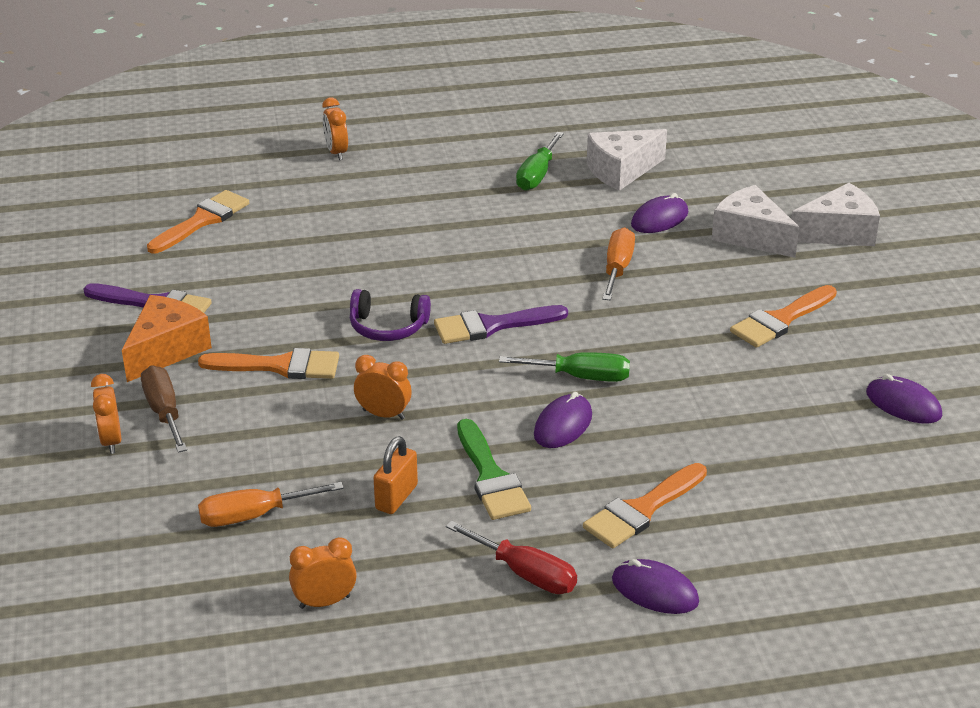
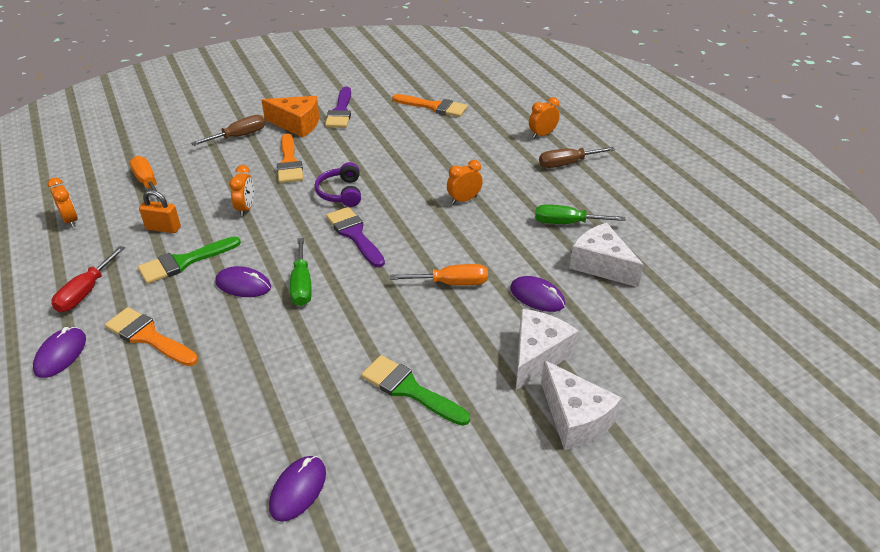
camera: 75 degrees right, 5 degrees up
(111, 441) = (212, 127): orange clock -> orange clock (464, 200)
(415, 150) = (567, 164): none -> brown screwdriver
(780, 320) = (409, 389): orange brush -> green brush

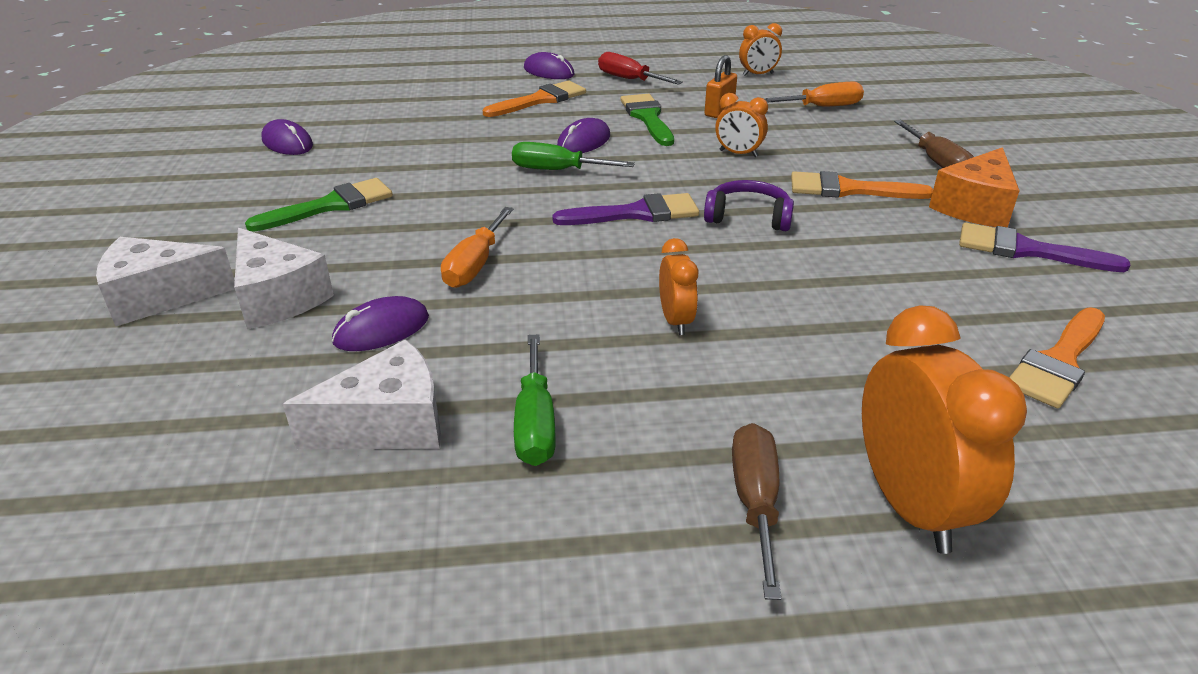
camera: 110 degrees right, 5 degrees down
(542, 134) = (910, 505): orange clock -> orange clock, size x1.91
(567, 223) = (535, 423): green screwdriver -> green screwdriver turned 150 degrees clockwise

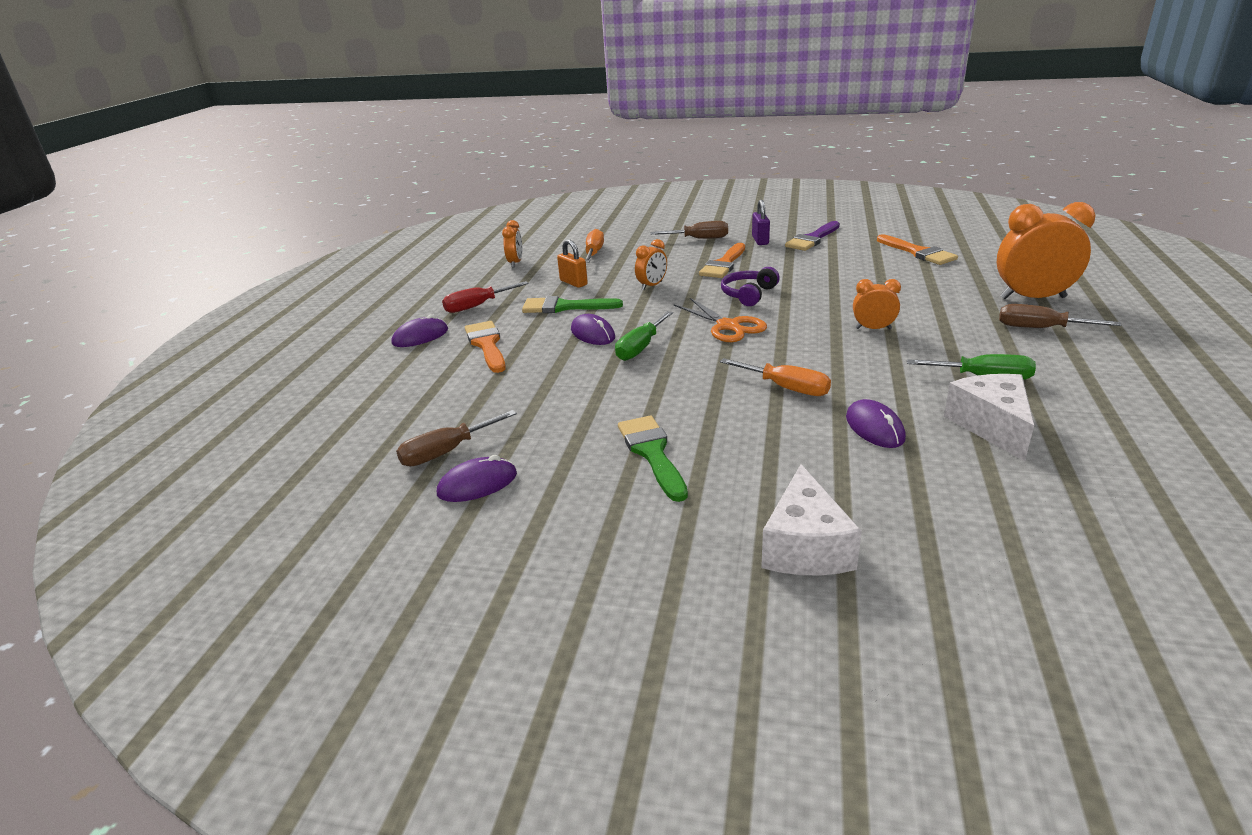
camera: 70 degrees left, 5 degrees down
(278, 298) = (819, 476): white cheese -> none
(338, 123) = (446, 452): none -> brown screwdriver
(636, 213) = (728, 326): purple brush -> orange scissors
(974, 207) = (760, 240): orange cheese -> purple padlock

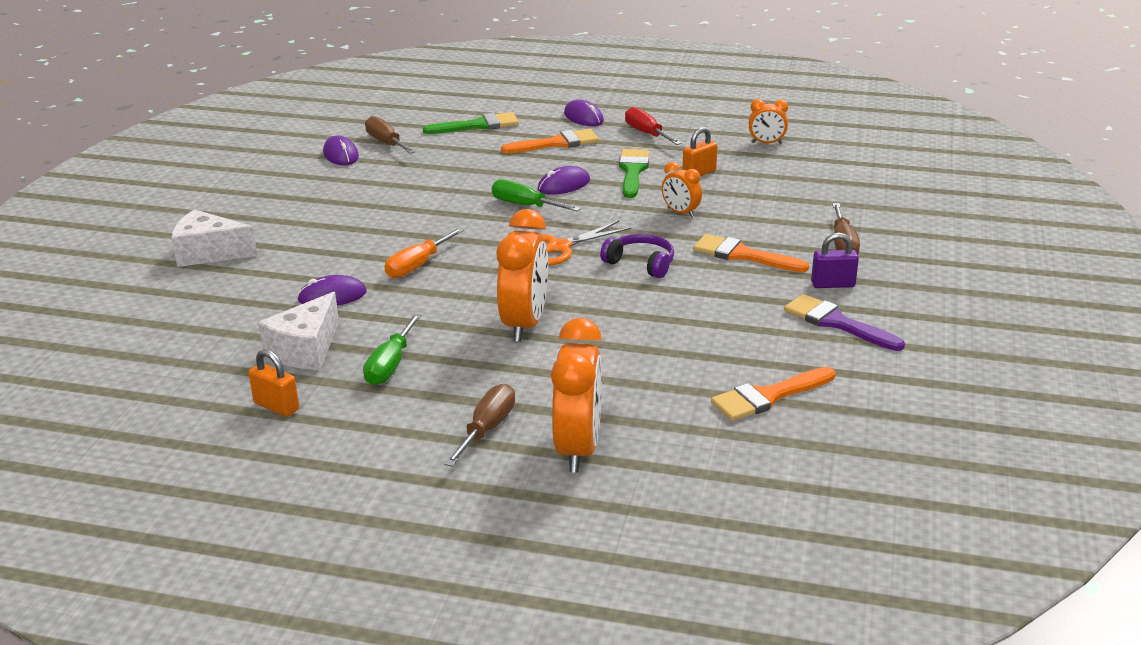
camera: 90 degrees right, 0 degrees up
(594, 253) = (794, 182): orange screwdriver -> none
(652, 453) = (346, 208): green brush -> green brush (478, 125)
(873, 328) = (525, 324): orange clock -> orange clock, size x1.91
(991, 426) = (305, 349): white cheese -> white cheese turned 120 degrees clockwise
(1104, 424) = (276, 406): none -> orange padlock

